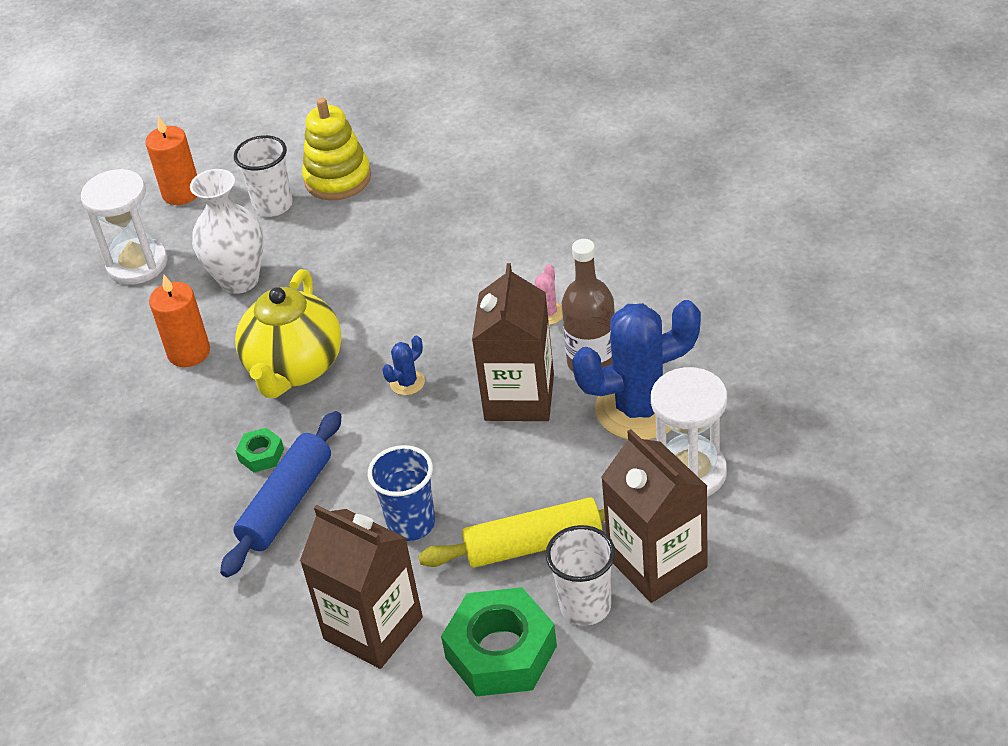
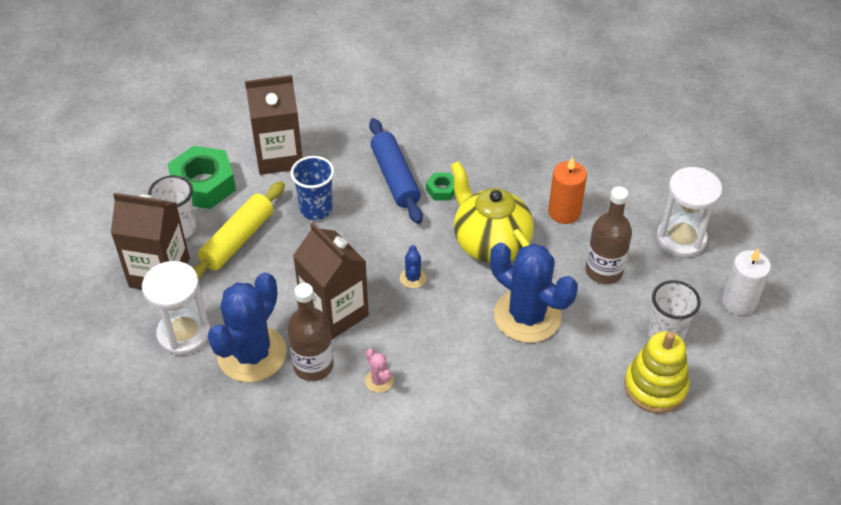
camera: 130 degrees right, 5 degrees up
(181, 193) = (739, 302): orange candle -> white candle
(239, 280) = (604, 271): white vase -> brown bottle
(355, 286) = (527, 316): none -> blue cactus

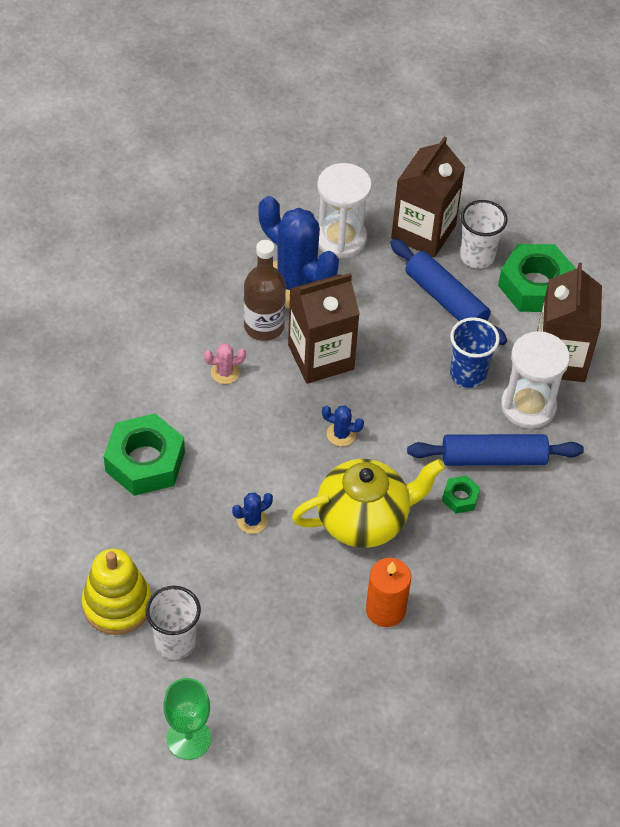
camera: 105 degrees right, 5 degrees up
(238, 240) = (446, 300): yellow rolling pin -> blue rolling pin
(504, 413) = (145, 461): none -> green nut
(527, 316) = (252, 521): blue cactus -> blue cactus, size x0.41
(604, 271) = (284, 617): brown bottle -> none
(681, 239) = (302, 719): white hourglass -> white hourglass (528, 406)
(739, 302) = (188, 738): white candle -> green goblet

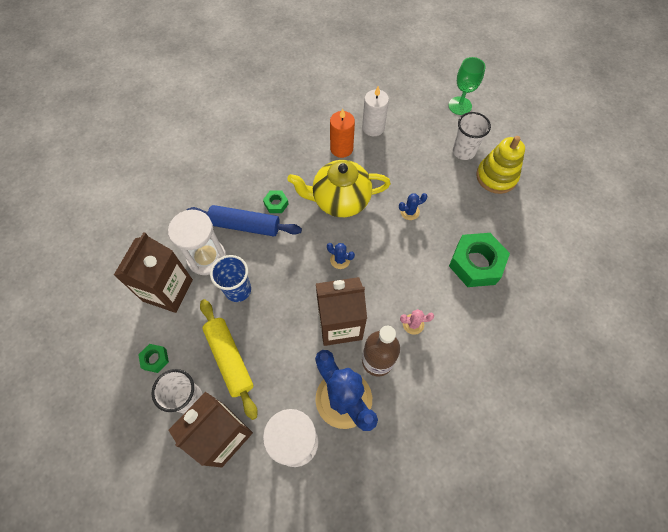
camera: 165 degrees left, 10 degrees up
(340, 661) = (373, 127): none -> white candle
(446, 300) = (229, 359): blue rolling pin -> yellow rolling pin
(535, 285) = (155, 359): green nut -> green nut, size x0.47

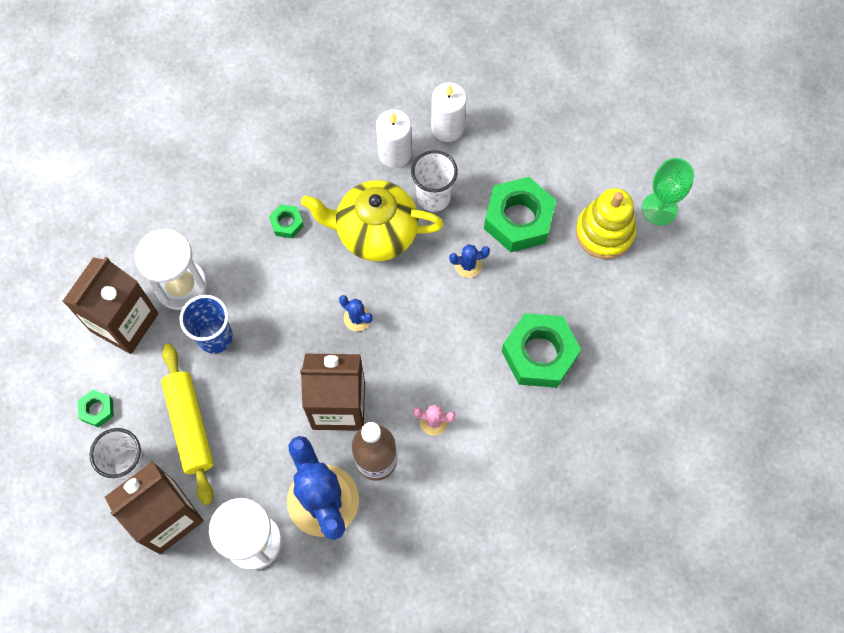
camera: 10 degrees right, 5 degrees up
(245, 225) = (239, 248): blue rolling pin -> none
(341, 148) = (394, 154): orange candle -> white candle
(436, 177) = (518, 219): none -> green nut
(460, 106) = (583, 111): green goblet -> green goblet (659, 209)
(463, 151) = (568, 186): white cup -> white cup (433, 197)

